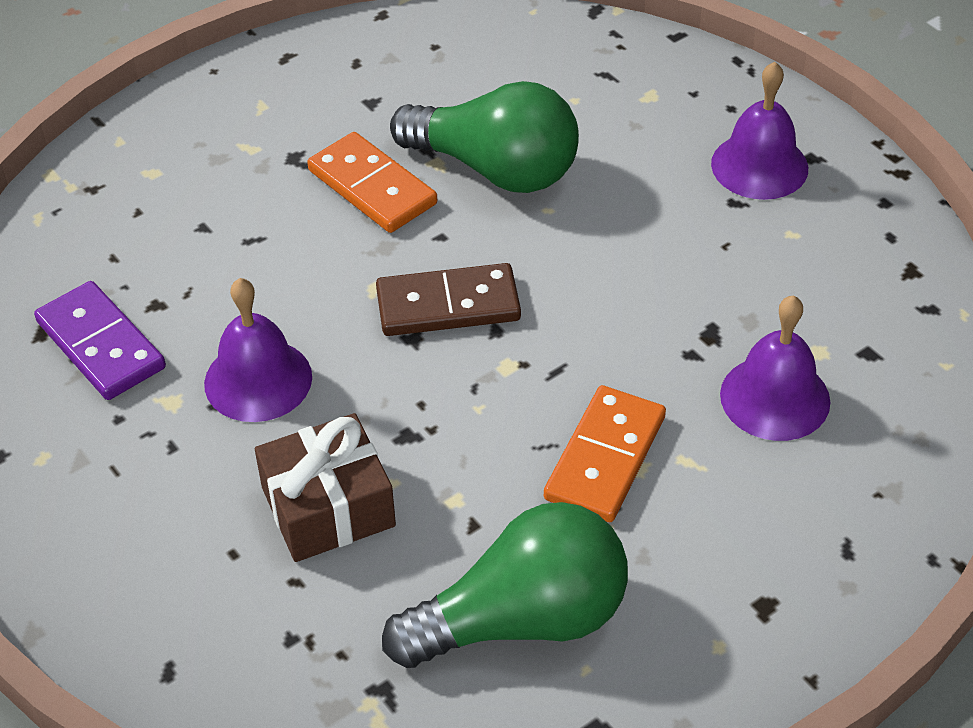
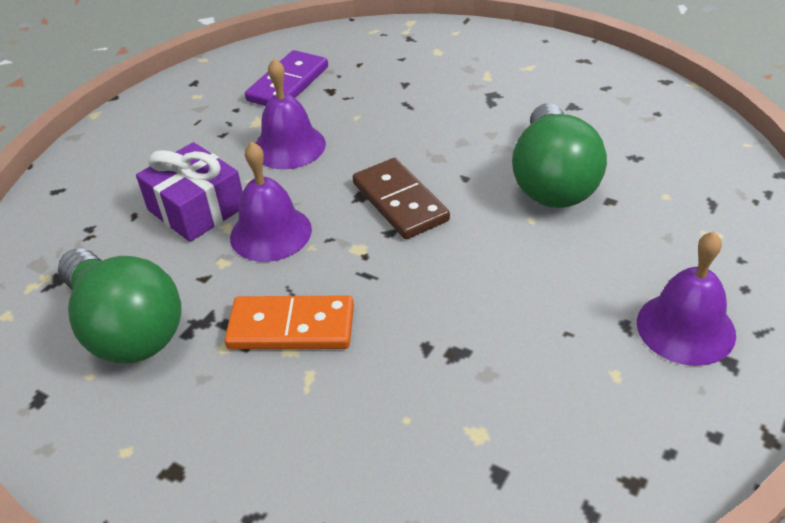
camera: 70 degrees right, 5 degrees down
(328, 506) = (197, 208): brown gift -> purple gift
(372, 187) = (490, 133): orange domino -> none
(775, 397) = (405, 416): purple bell -> purple bell (270, 233)

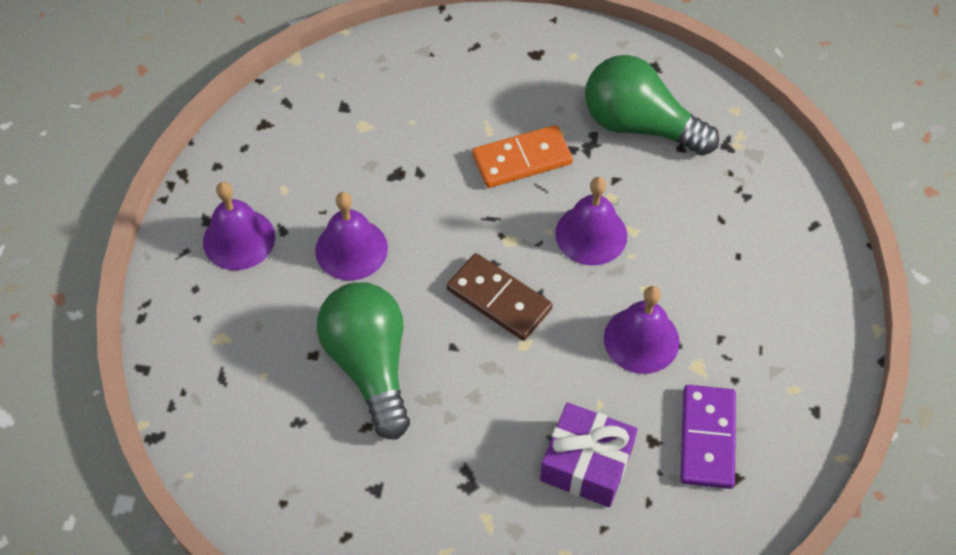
camera: 155 degrees right, 15 degrees up
(197, 208) = (672, 241): purple gift -> purple gift (586, 464)
(542, 282) = (351, 249): none -> purple bell

